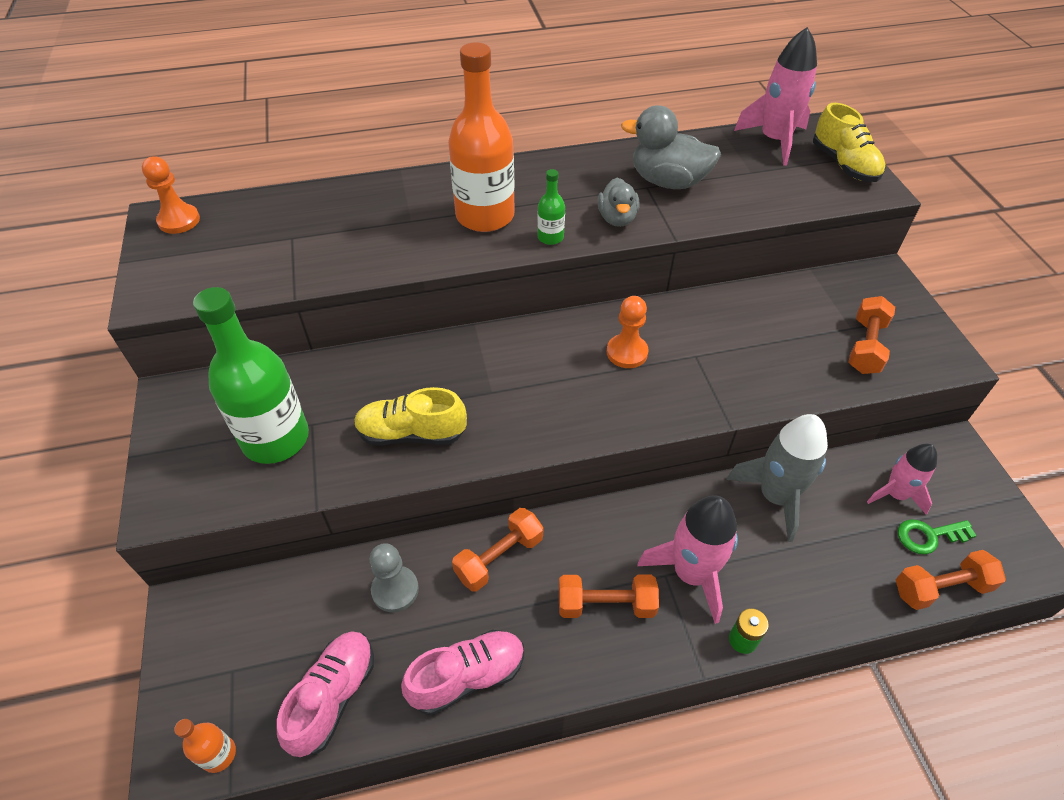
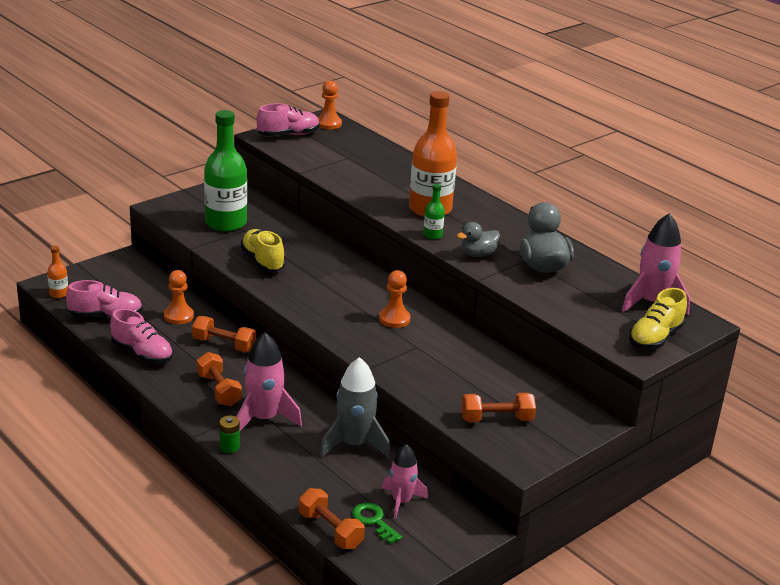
camera: 60 degrees right, 20 degrees down
(171, 271) = (288, 135): none -> pink shoe
(395, 590) = (178, 316): grey pawn -> orange pawn

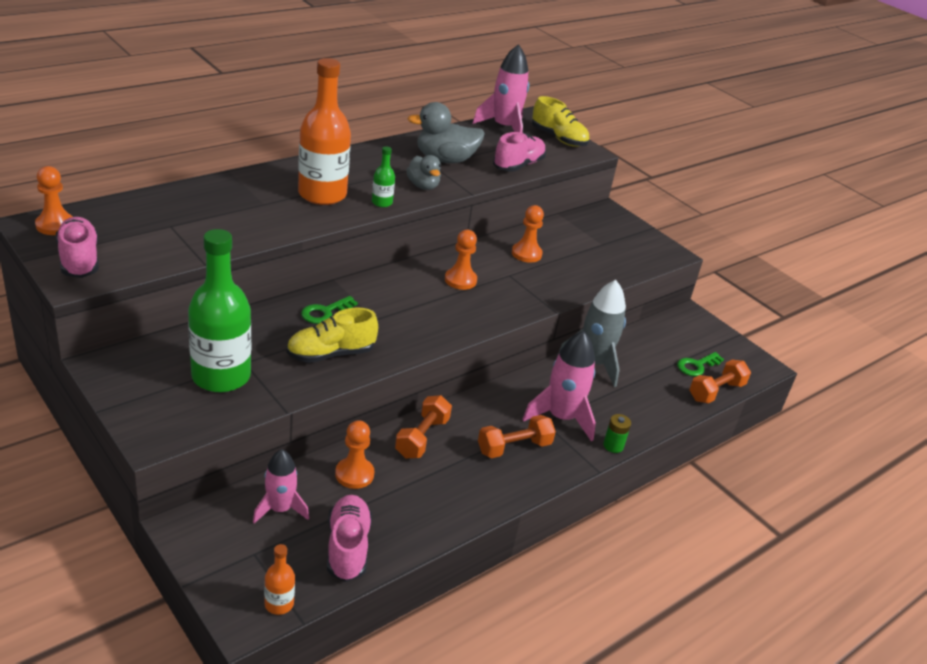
camera: 90 degrees left, 5 degrees up
(142, 353) = (441, 510): pink shoe -> pink shoe (518, 165)
(317, 257) = (325, 312): none -> green key
(401, 501) = (666, 347): pink rocket -> pink rocket (280, 509)
(462, 358) = (526, 254): none -> orange pawn
(497, 419) = (616, 253): orange dumbbell -> none

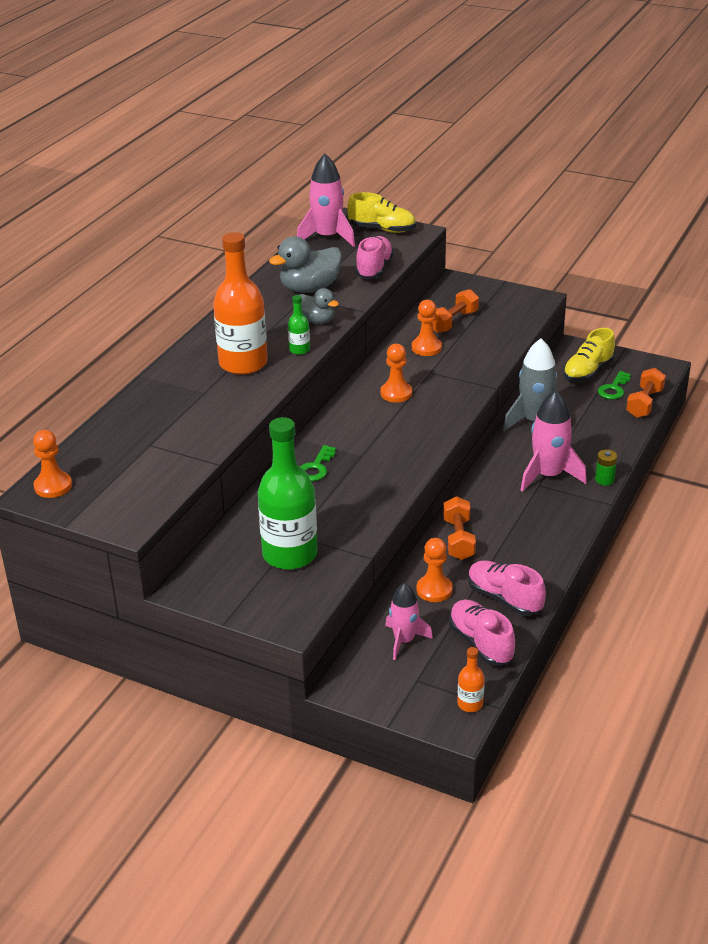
camera: 20 degrees left, 0 degrees up
(79, 260) = (111, 505): pink shoe -> pink shoe (504, 599)
(331, 354) = (356, 498): yellow shoe -> yellow shoe (588, 372)
(514, 447) = (534, 515): orange dumbbell -> orange dumbbell (453, 322)

